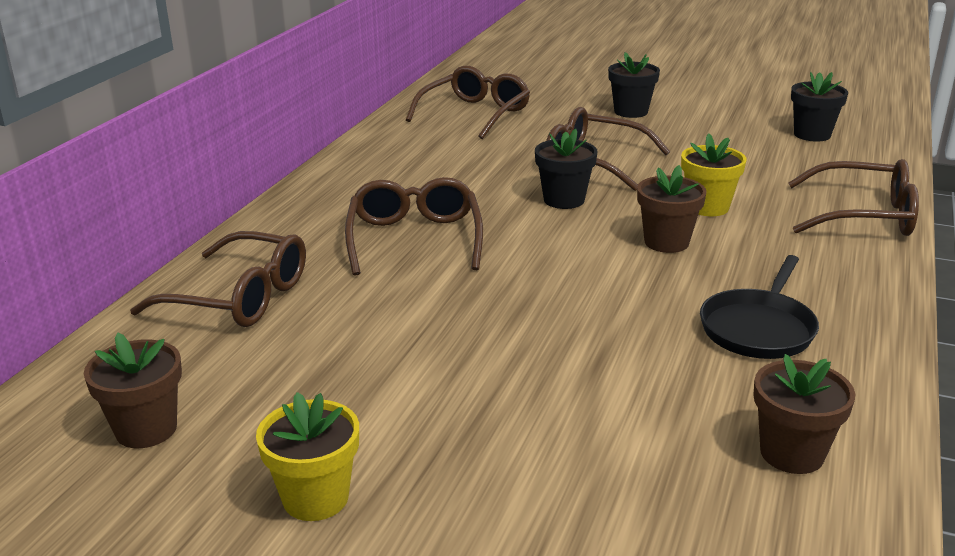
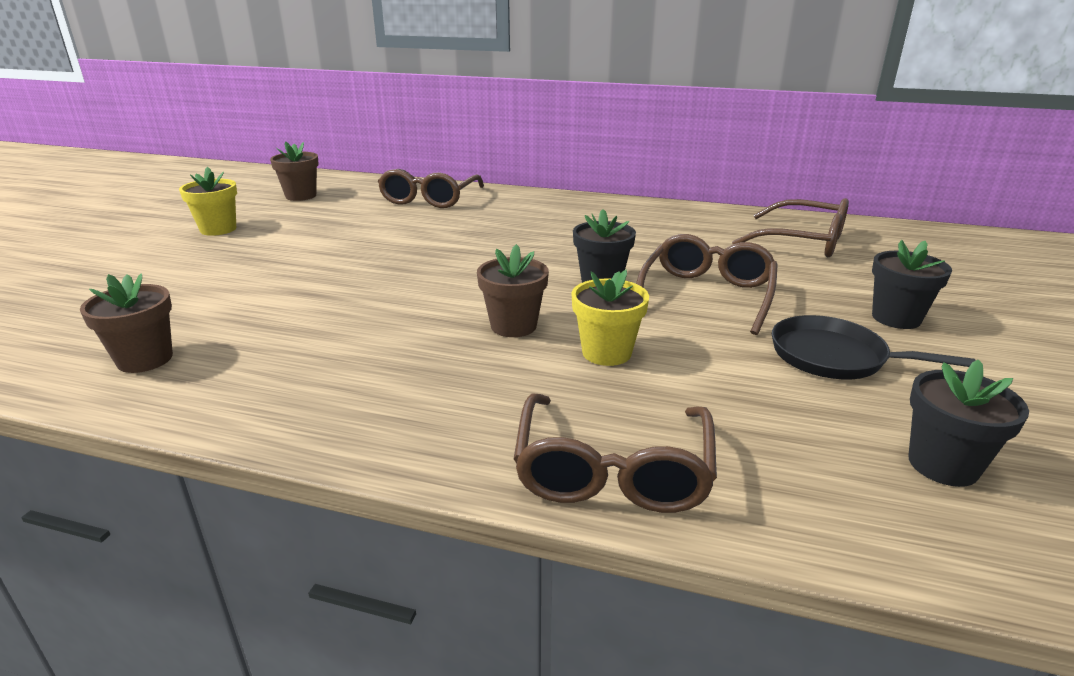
camera: 85 degrees right, 0 degrees up
(414, 239) = (512, 233): brown glasses -> none
(758, 328) = (333, 361): black pan -> black pan (833, 357)

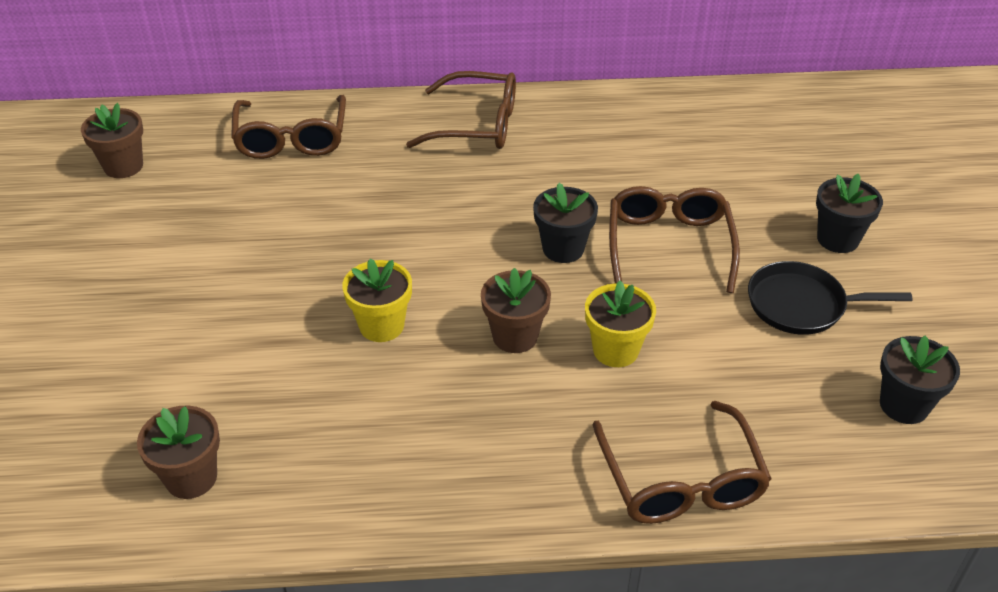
camera: 20 degrees left, 15 degrees up
(218, 229) = (76, 257): yellow flower pot -> yellow flower pot (381, 326)
(802, 242) = (727, 136): brown glasses -> brown glasses (477, 125)

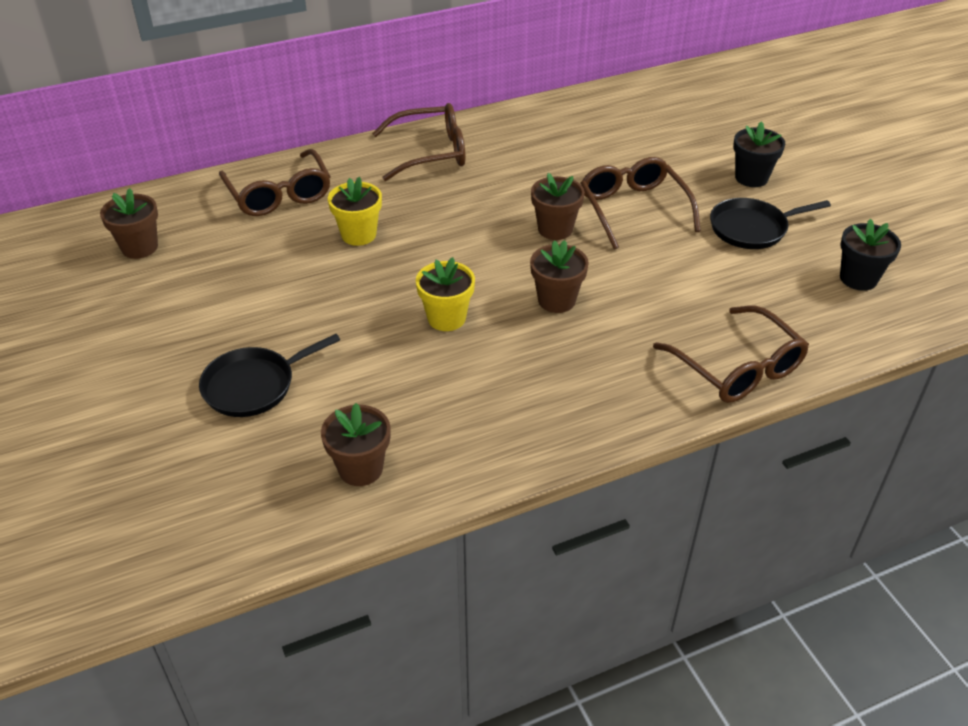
camera: 20 degrees left, 0 degrees up
(141, 350) = (253, 386): none -> black pan
(563, 249) = (555, 229): black flower pot -> brown flower pot
(615, 350) = (638, 291): yellow flower pot -> yellow flower pot (358, 235)

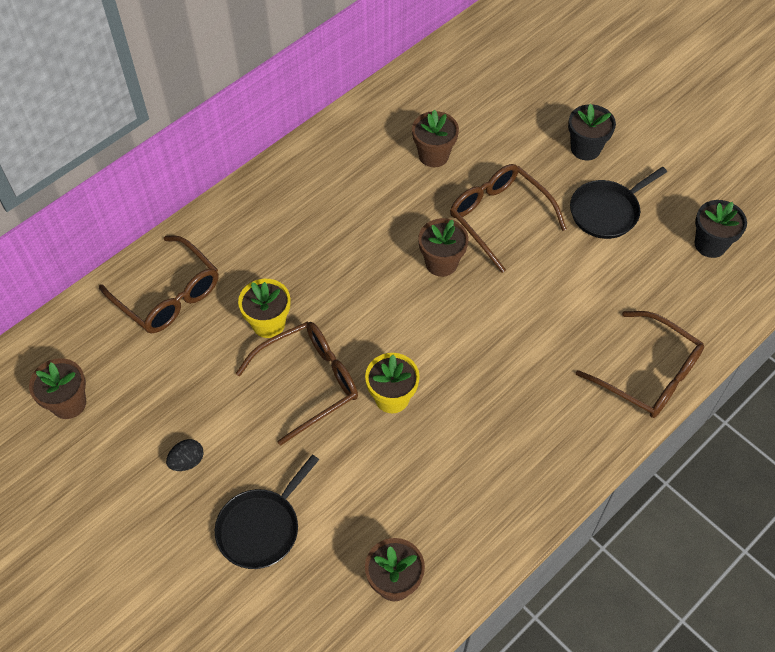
camera: 20 degrees left, 15 degrees up
(217, 316) = (187, 461): none -> black egg
(430, 152) = (286, 198): brown glasses -> brown glasses (308, 382)
(556, 300) = (476, 347): brown flower pot -> brown flower pot (433, 155)

